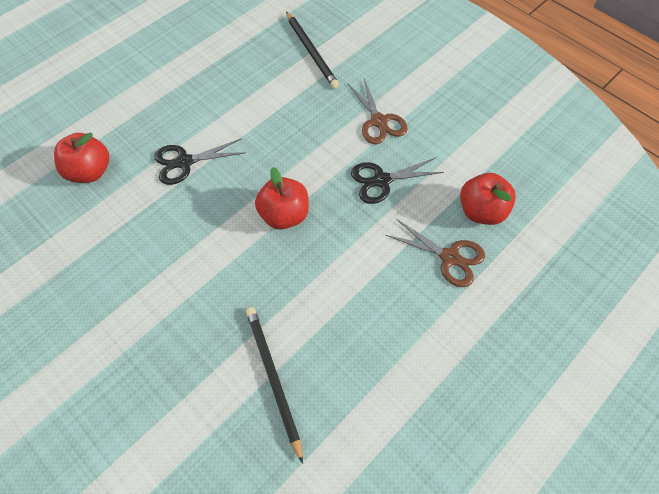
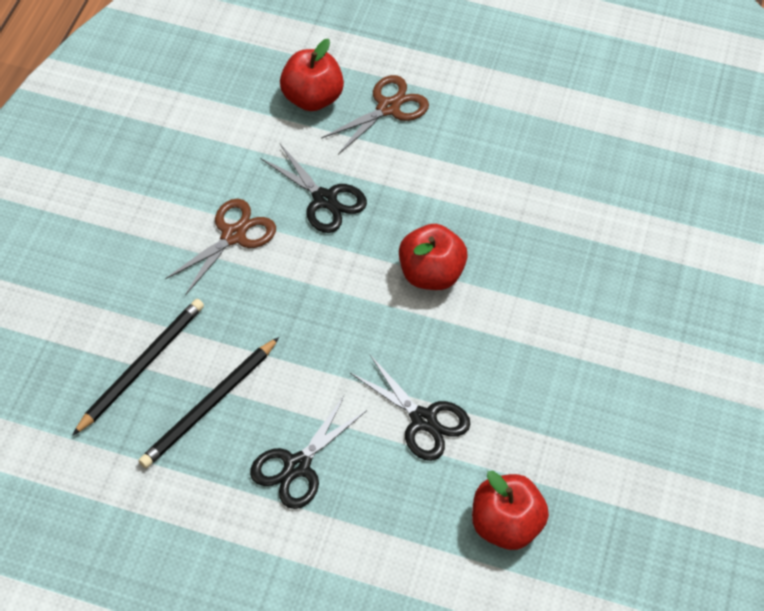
camera: 120 degrees left, 5 degrees down
(202, 93) = (297, 466): none -> black scissors
(273, 378) = (612, 201): black pencil -> black pencil (209, 405)
(449, 257) = (388, 108): brown scissors -> brown scissors turned 45 degrees clockwise

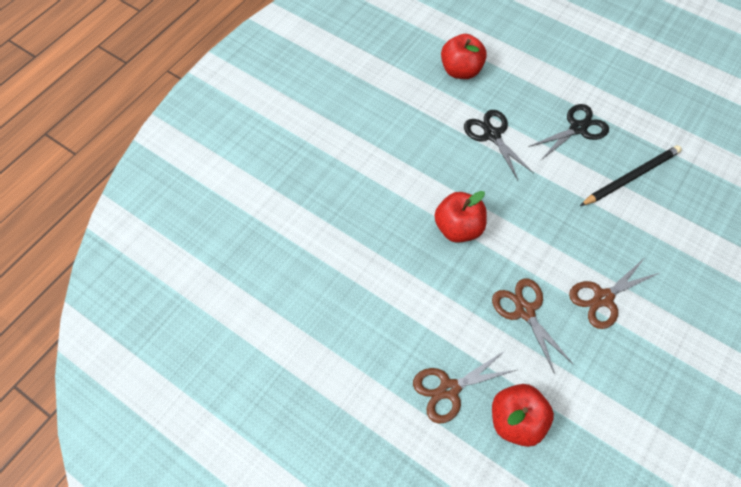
camera: 160 degrees left, 5 degrees up
(142, 366) = (677, 214): black pencil -> none
(324, 199) = (524, 311): black scissors -> brown scissors

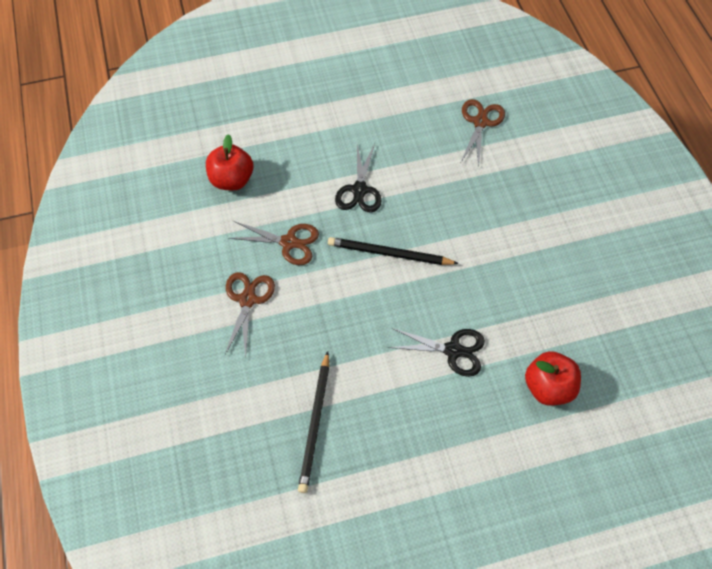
camera: 130 degrees right, 0 degrees up
(449, 389) = (285, 160): brown scissors -> brown scissors (480, 122)
(458, 228) = (389, 253): red apple -> black pencil
(577, 128) = (399, 429): black scissors -> black scissors (359, 190)

